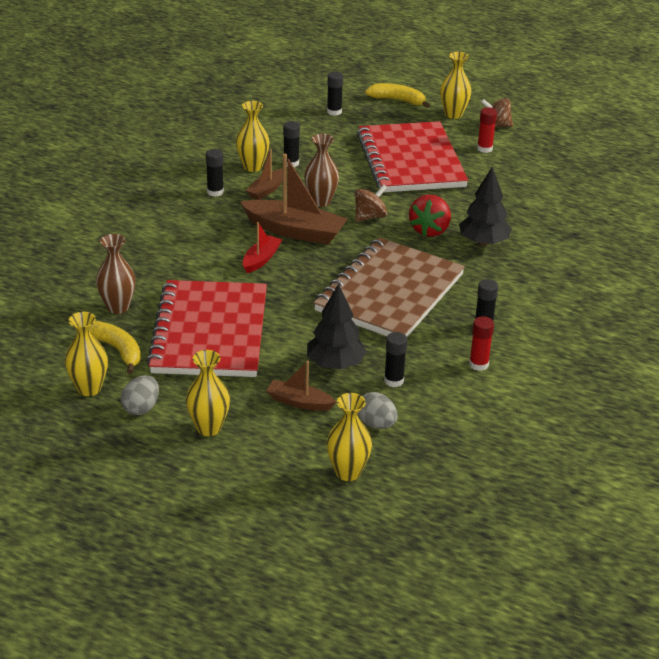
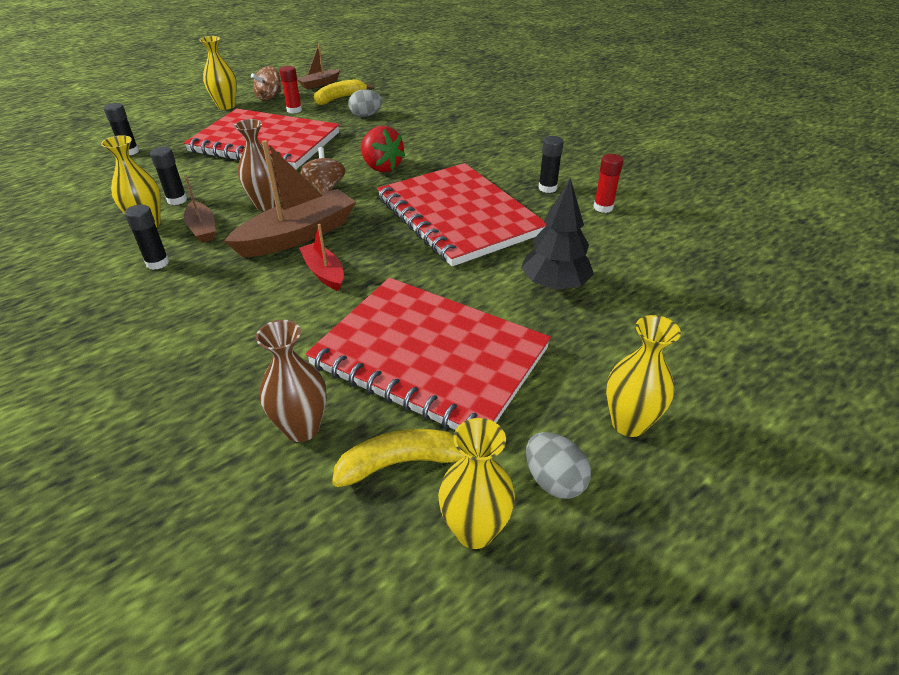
camera: 60 degrees left, 5 degrees up
(299, 402) = (609, 330): brown boat -> brown boat (319, 84)
(347, 472) = (749, 336): yellow vase -> none
(376, 424) = (671, 291): grey egg -> grey egg (366, 116)
(389, 293) = (458, 216): brown notebook -> red notebook
(394, 381) = (603, 258): black glue stick -> none
(397, 100) = (165, 120): yellow banana -> yellow banana (339, 98)
(483, 242) = (426, 151): black tree -> none

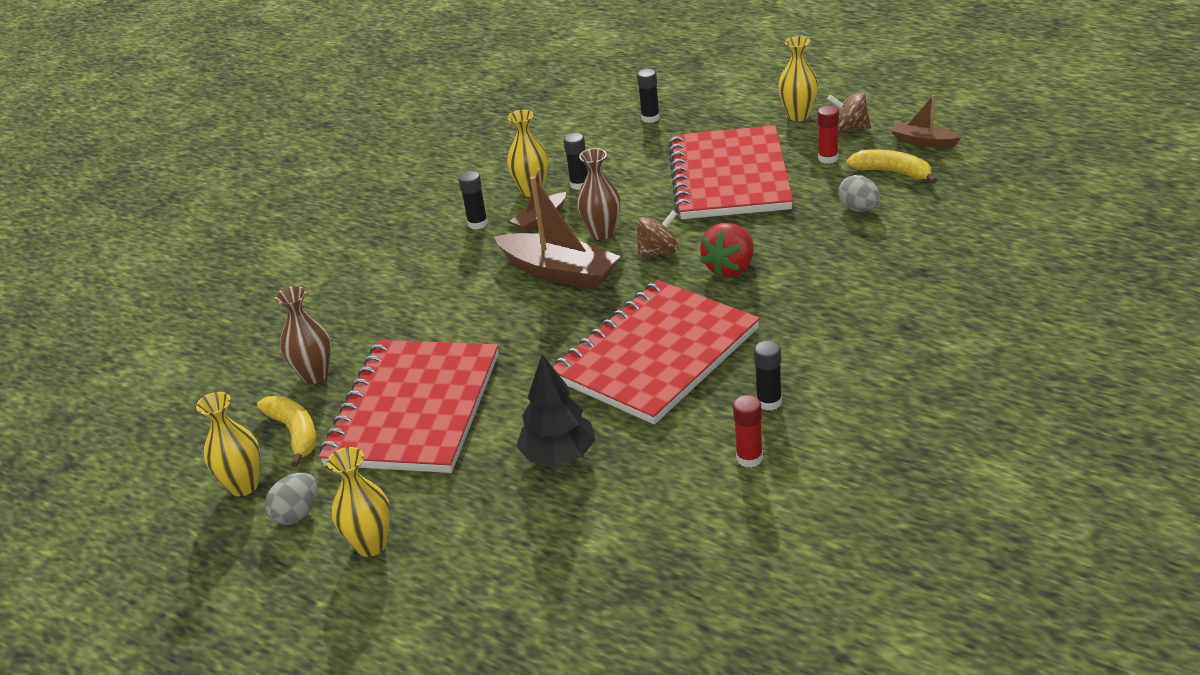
camera: 75 degrees right, 5 degrees down
(324, 272) = (507, 310): red boat -> none

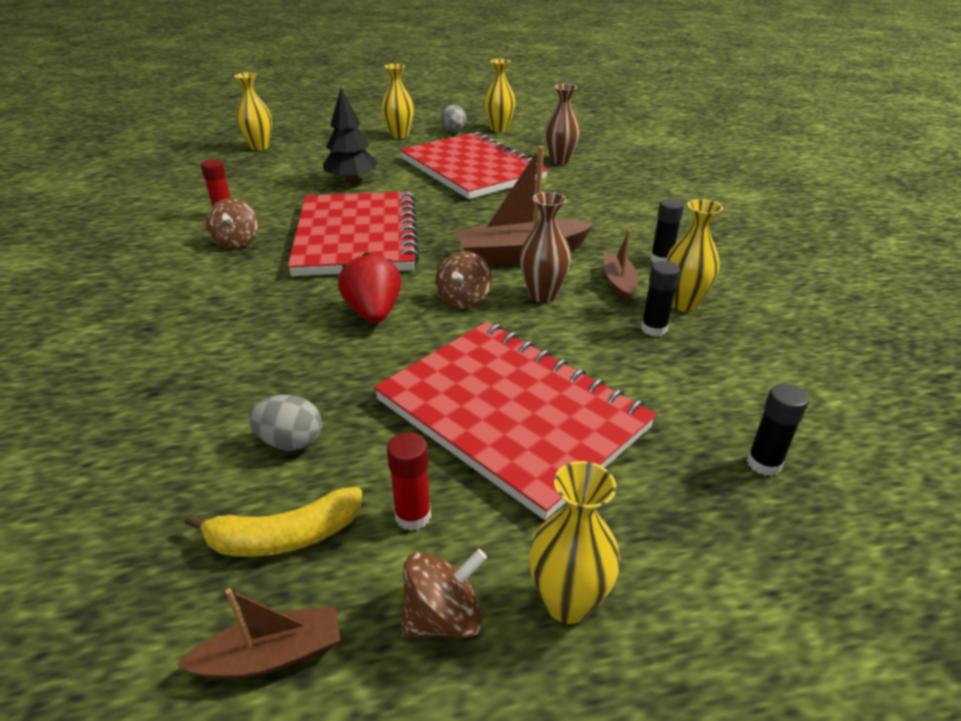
camera: 130 degrees right, 0 degrees up
(295, 433) = (516, 145): yellow banana -> none
(577, 626) = (259, 147): none -> yellow vase
(769, 402) = (236, 242): black glue stick -> brown spinning top

